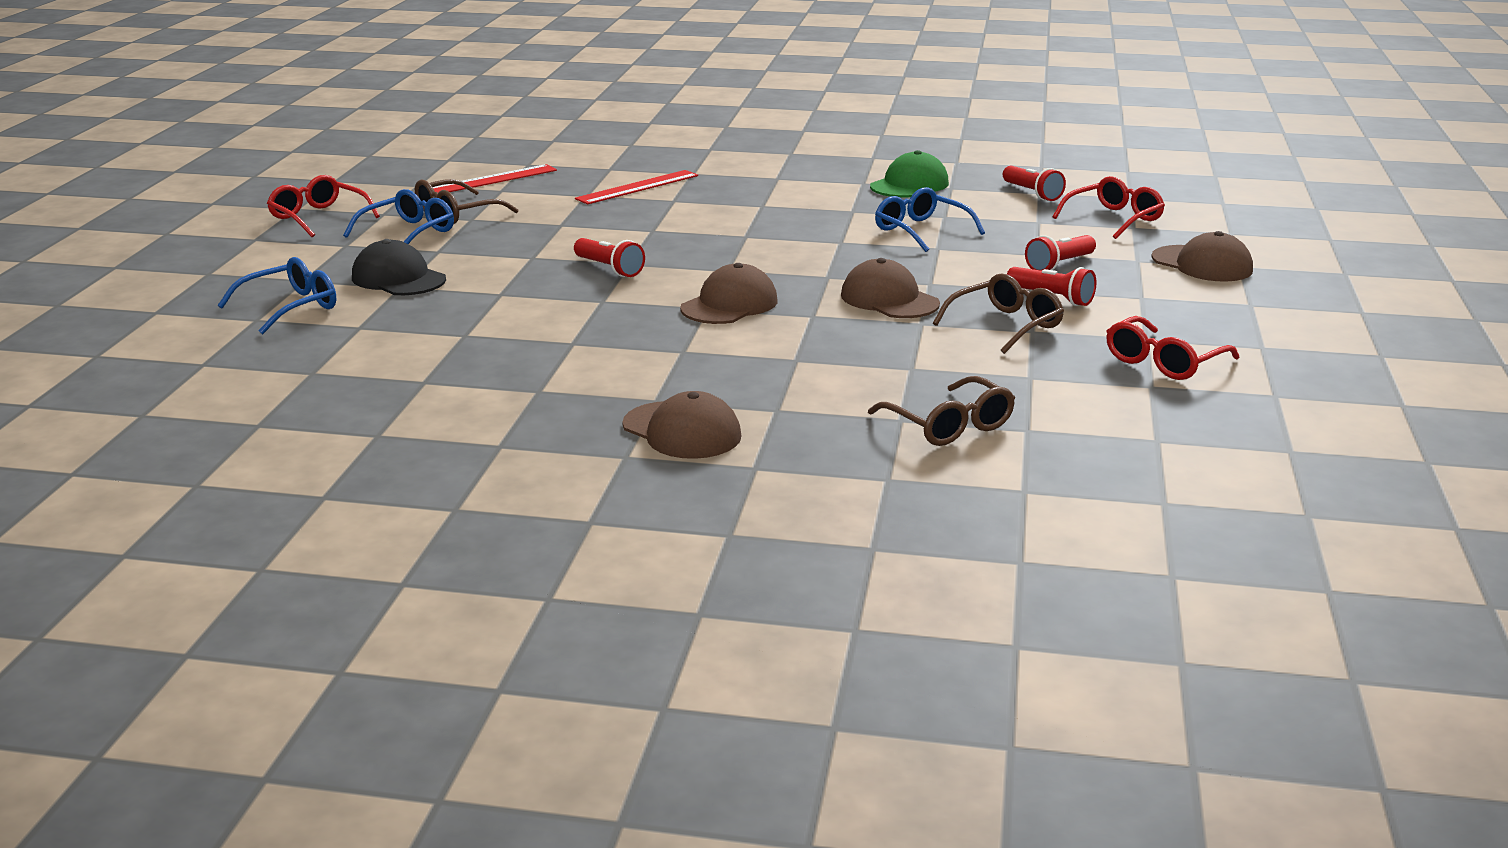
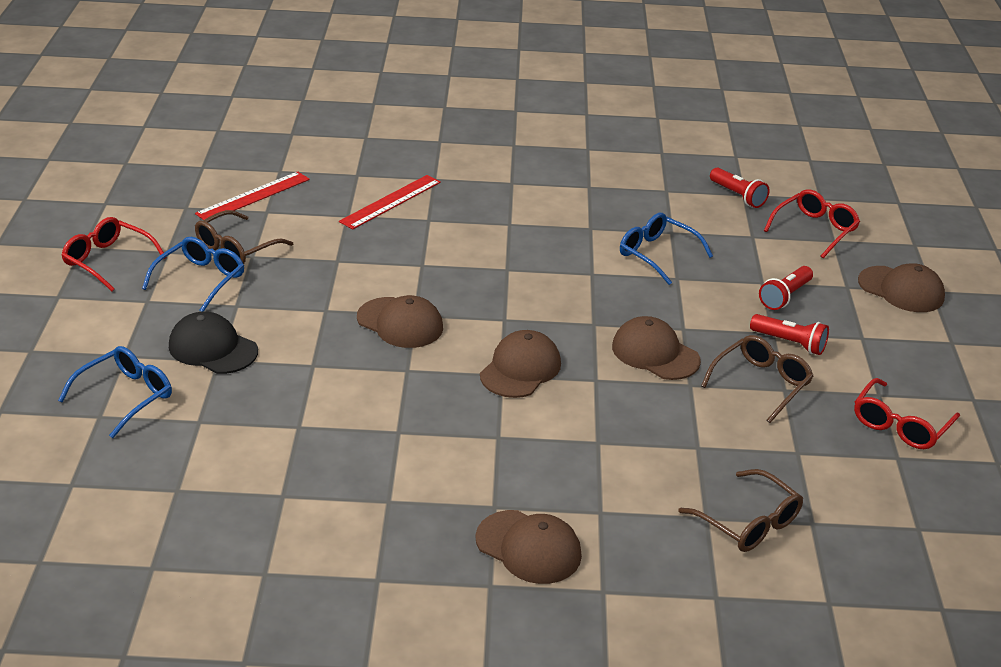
camera: 10 degrees left, 10 degrees up
(609, 268) = (400, 323): red flashlight -> brown cap
(909, 185) = (630, 188): green cap -> none

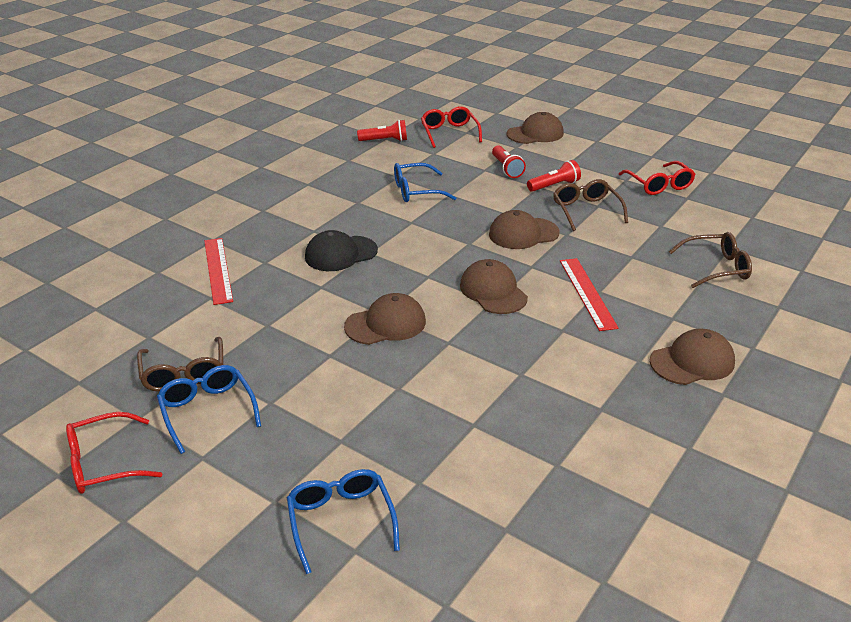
camera: 55 degrees left, 0 degrees up
(213, 348) = (320, 438): black cap -> black cap (340, 254)
(253, 196) = (115, 336): red ruler -> red ruler (587, 293)

